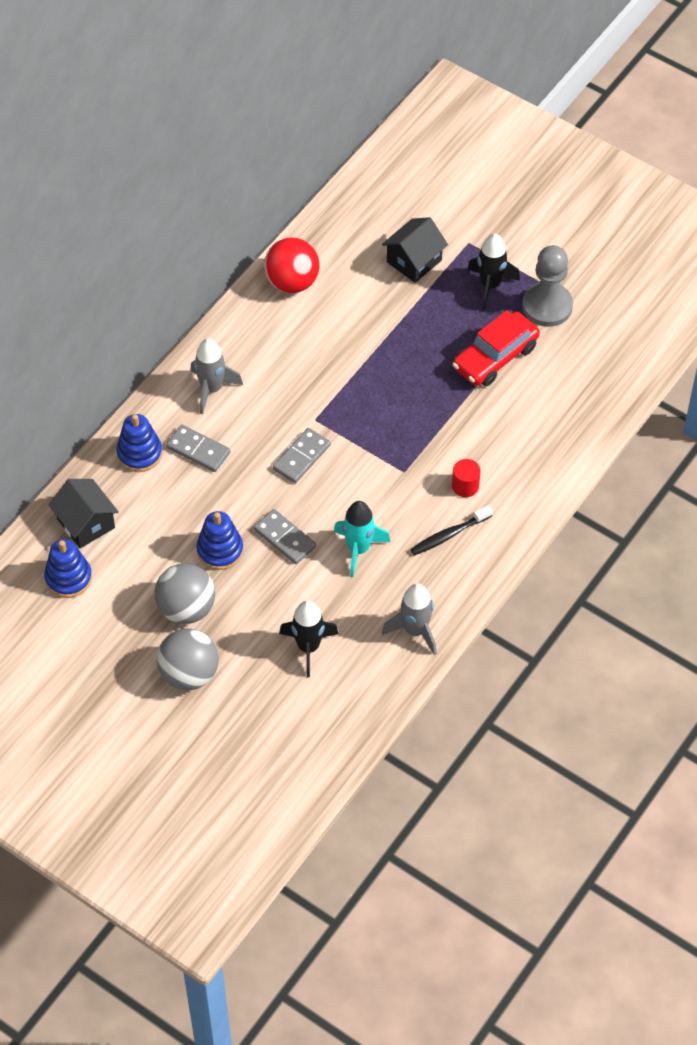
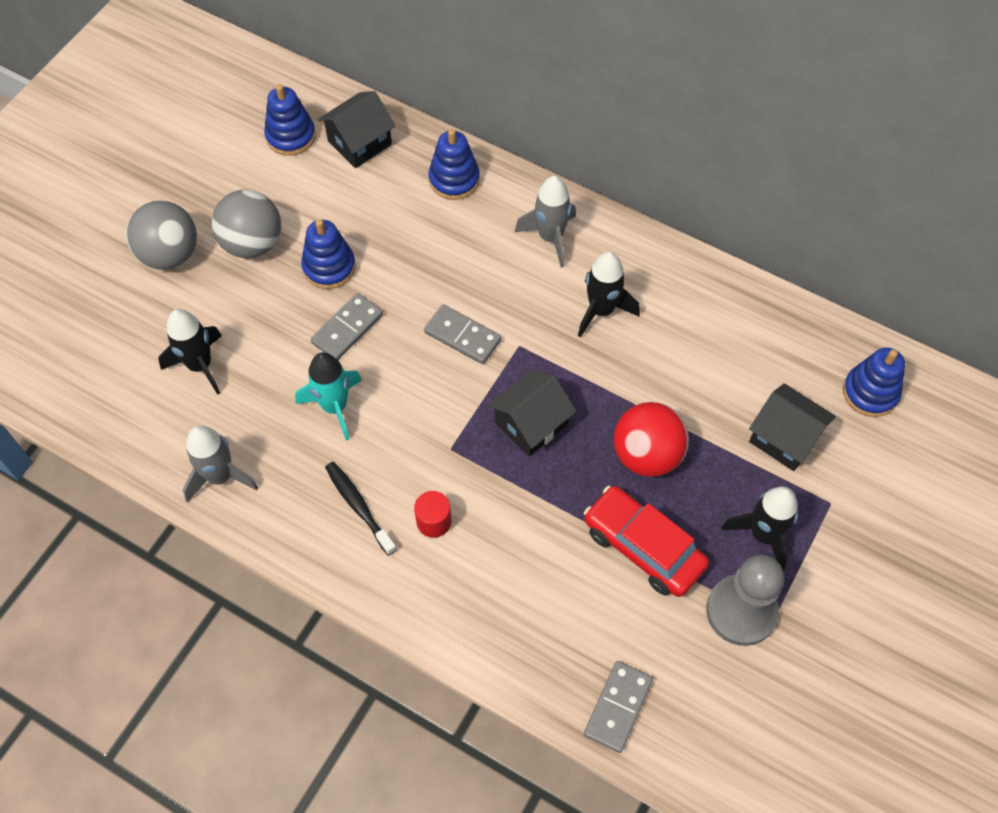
camera: 85 degrees right, 5 degrees up
(198, 450) = (464, 233): grey domino -> grey domino (618, 707)
(288, 361) = (601, 310): none -> black rocket
(292, 282) = (722, 304): red ball -> red ball (647, 455)
(381, 204) = (870, 392): none -> blue stacking toy
(387, 417) = (531, 423): none -> black house

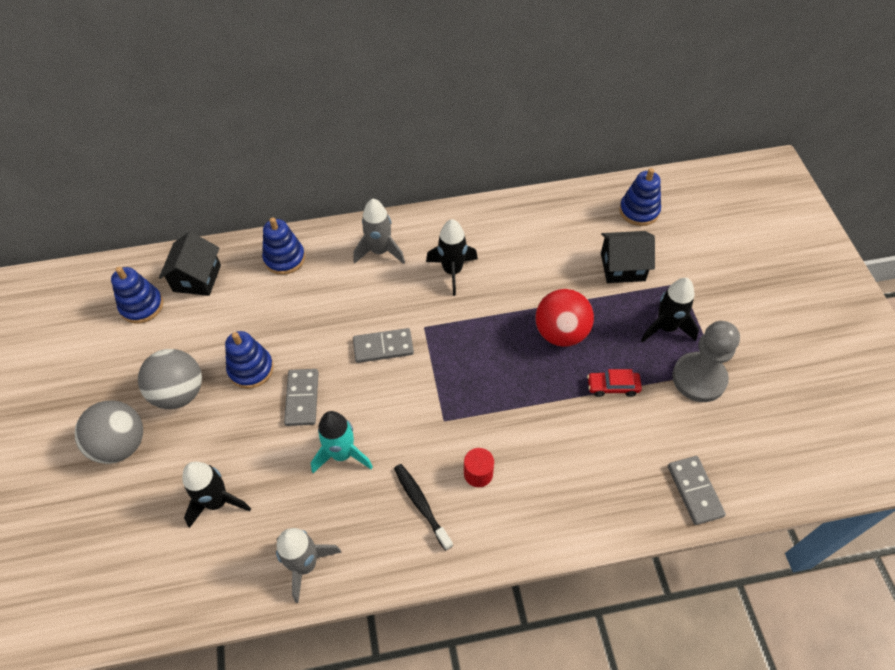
camera: 40 degrees left, 5 degrees down
(358, 506) = (421, 504): black toothbrush -> black toothbrush turned 45 degrees clockwise
(531, 423) = (477, 367): black house -> none
(643, 547) = (613, 387): red car -> red car, size x0.53

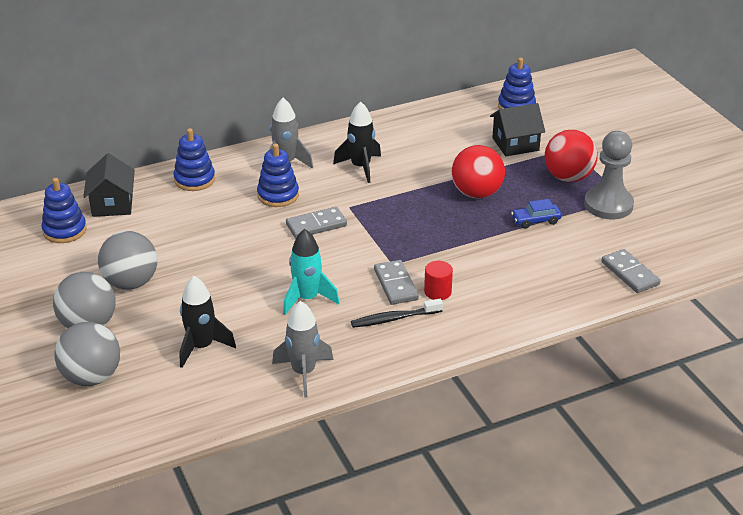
camera: 15 degrees left, 20 degrees down
(100, 520) = (91, 377): none -> grey ball
(251, 369) = (195, 257): blue stacking toy -> blue stacking toy (278, 195)
(302, 398) = (253, 269): grey domino -> grey domino (396, 284)
(421, 504) = (394, 319): black toothbrush -> black toothbrush turned 60 degrees counterclockwise
(613, 387) = (536, 220): red car -> blue car
(666, 327) = (568, 177): black rocket -> red ball

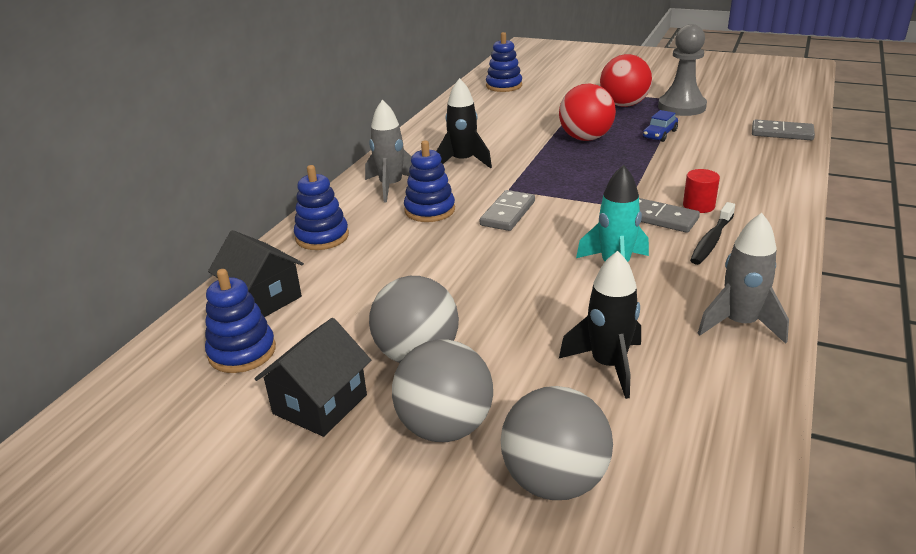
camera: 40 degrees left, 5 degrees down
(515, 144) = (549, 103): black house -> black house (320, 404)

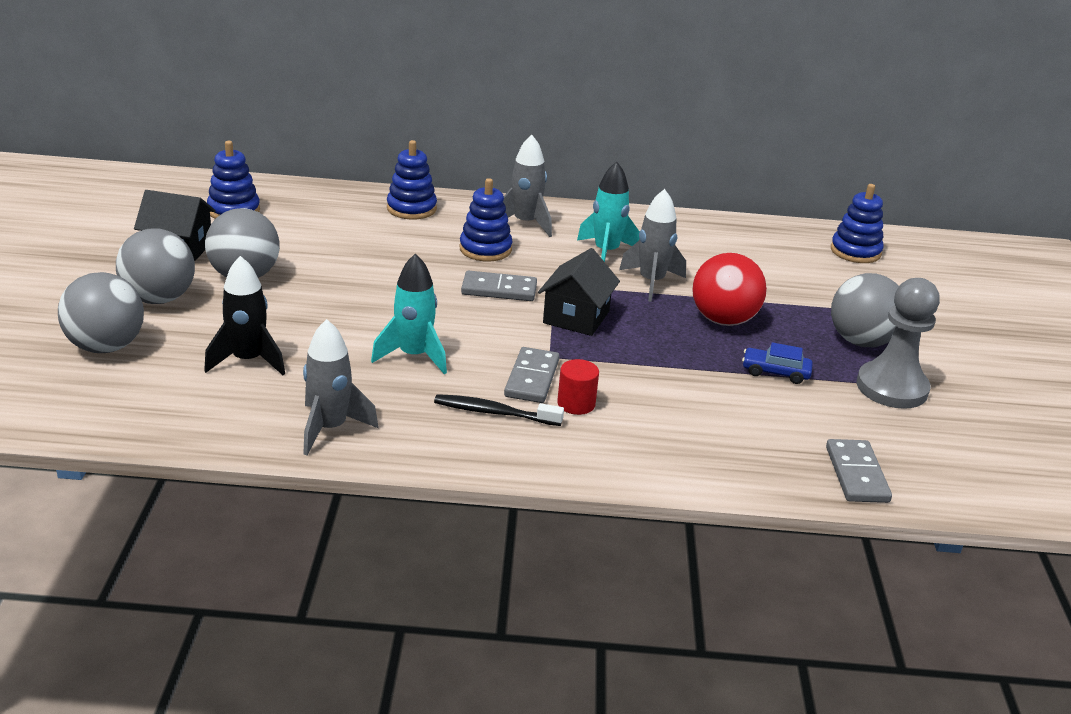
camera: 65 degrees right, 0 degrees up
(263, 299) = (305, 204): black house -> black house (576, 317)
(463, 162) = (606, 252): black rocket -> turquoise rocket
(520, 153) = (651, 282): none -> grey rocket
(624, 105) = (861, 341): red ball -> grey ball

